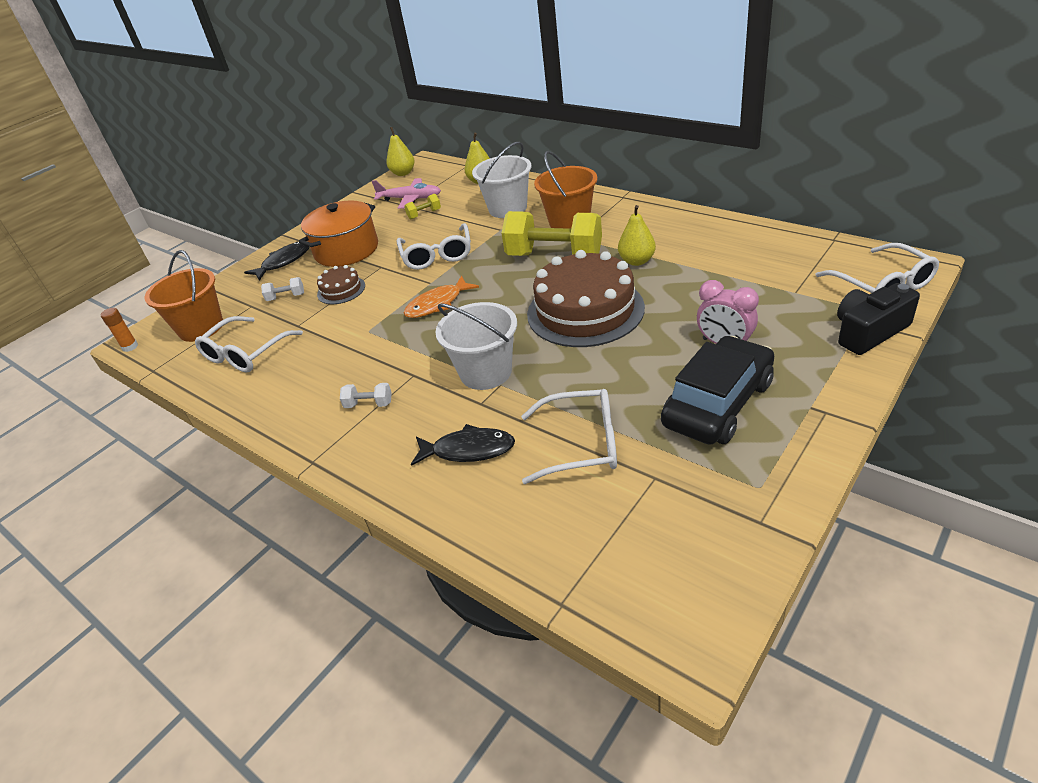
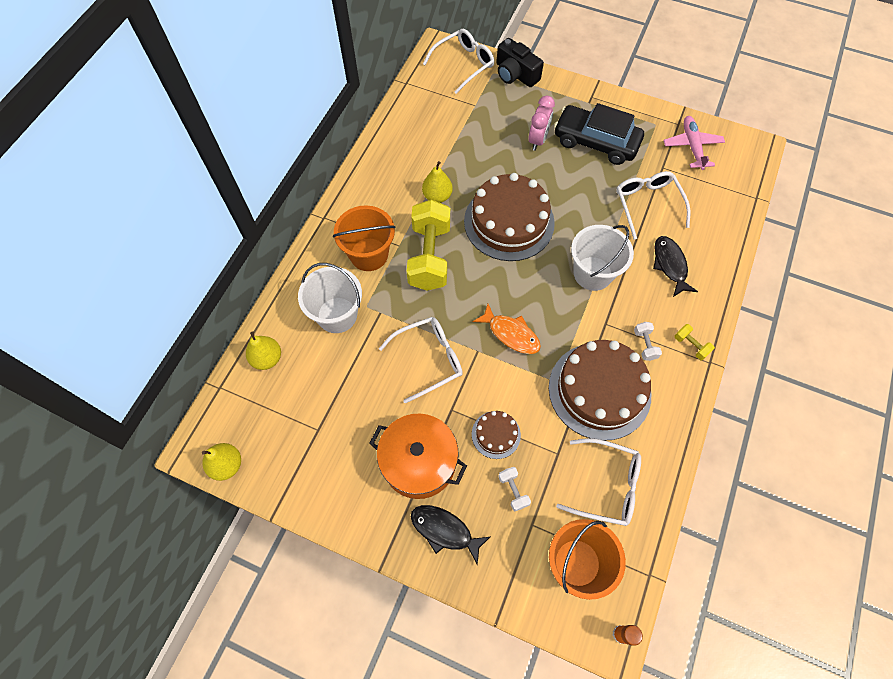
camera: 110 degrees left, 25 degrees up
(339, 360) = (599, 390): none -> brown cake
(410, 199) = (302, 430): pink plane -> pink plane (692, 146)
(424, 214) = (342, 400): yellow dumbbell -> yellow dumbbell (690, 345)

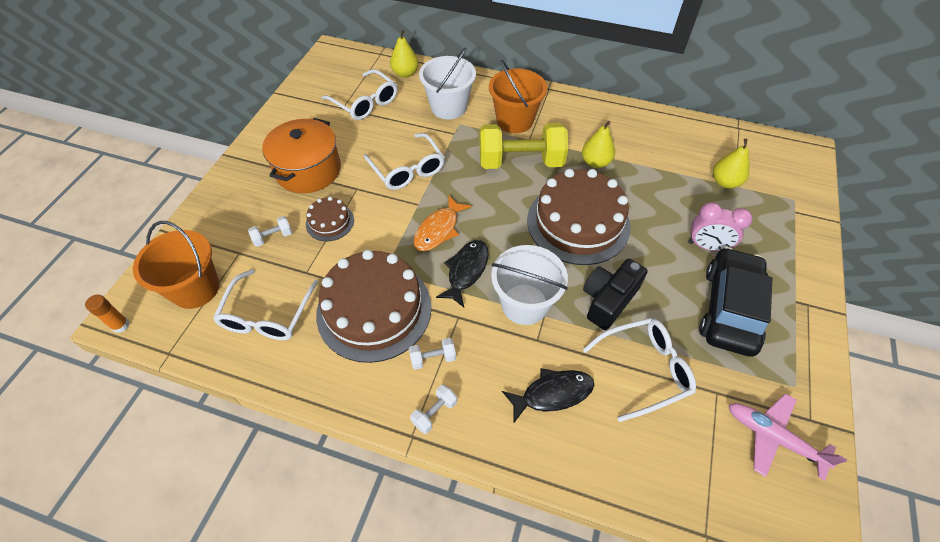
camera: 85 degrees right, 10 degrees down
(227, 465) = (317, 65): yellow pear -> yellow pear (725, 182)
(444, 531) = (245, 191): black fish -> black fish (466, 271)
(463, 64) = (792, 172): white glasses -> white glasses (365, 102)
(515, 74) = (803, 221): black camera -> black camera (608, 300)
(690, 345) = (434, 413): yellow dumbbell -> white dumbbell
(692, 146) = (773, 437): pink plane -> pink plane turned 135 degrees counterclockwise

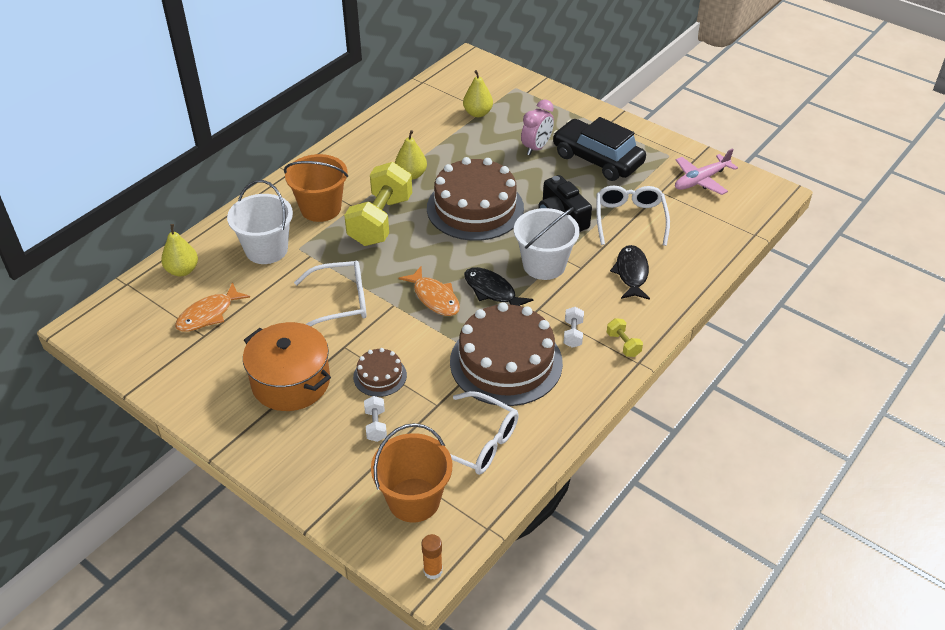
camera: 70 degrees left, 10 degrees down
(365, 102) = (209, 314): white glasses -> orange fish
(434, 413) = (623, 344): white dumbbell -> yellow dumbbell

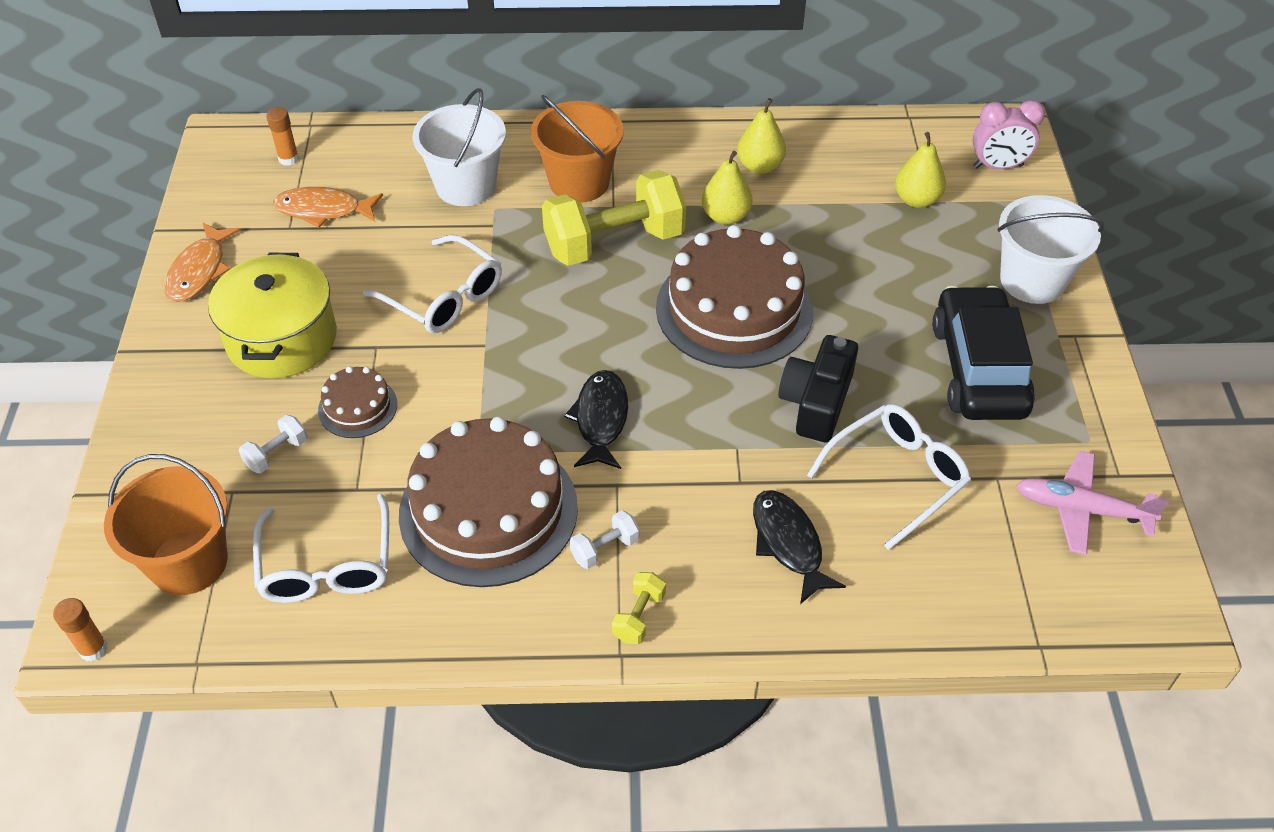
camera: 50 degrees right, 5 degrees up
(144, 307) = (288, 159): none -> orange glue stick
(182, 270) = (369, 148): yellow pear -> yellow pear (760, 166)
(291, 382) = (282, 339): orange pot -> yellow pot
(434, 297) = (533, 373): orange fish -> orange fish (199, 271)
(536, 148) = (922, 294): pink clock -> pink clock (998, 166)
(544, 265) = (703, 440): white bucket -> white bucket (1032, 281)
(631, 273) = (788, 543): black fish -> black fish turned 75 degrees counterclockwise

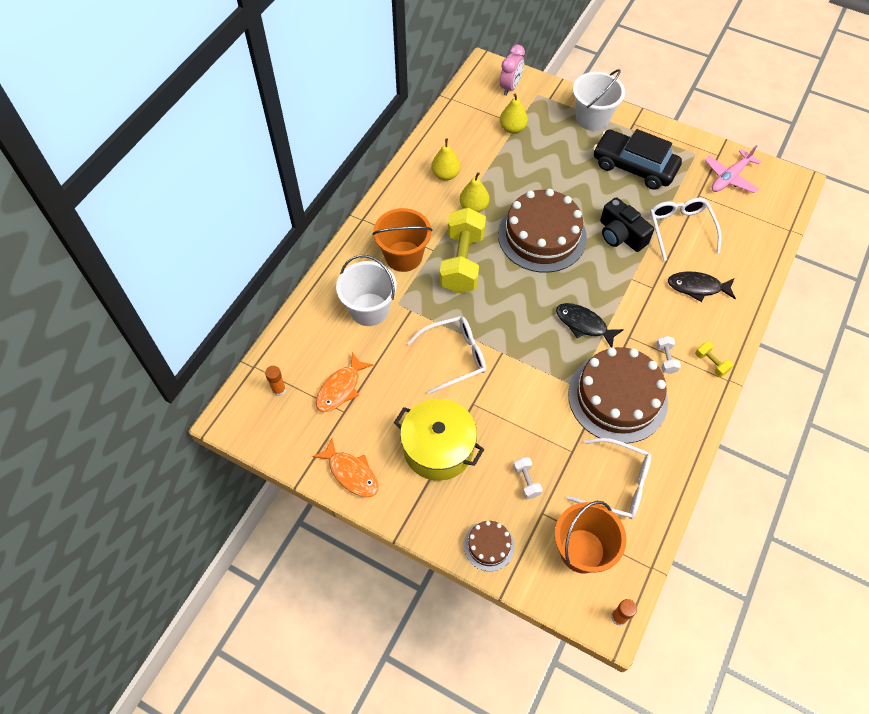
camera: 60 degrees left, 10 degrees up
(357, 407) = (514, 429): brown cake -> brown cake (489, 545)

